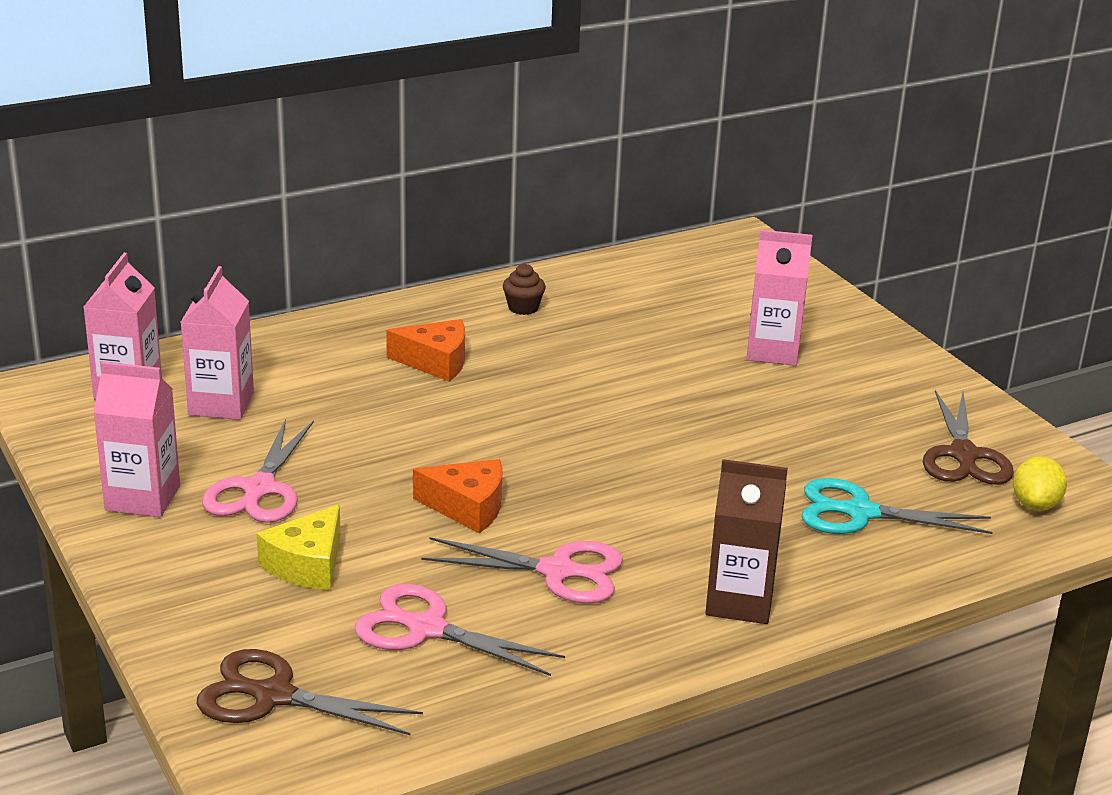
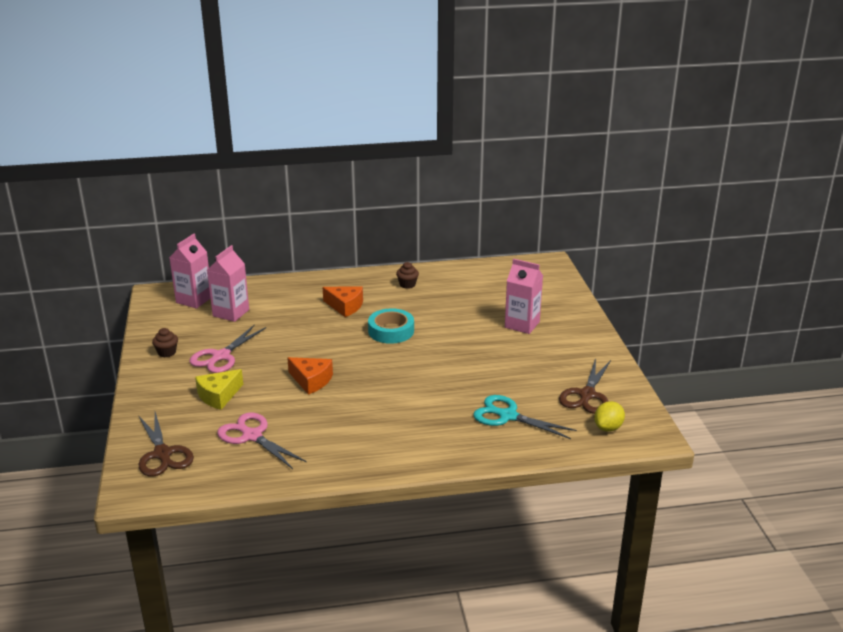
camera: 20 degrees right, 0 degrees up
(143, 498) = (167, 352): pink carton -> brown cupcake
(273, 696) = (162, 454): brown scissors -> brown scissors turned 150 degrees counterclockwise
(552, 395) = (391, 331): none -> turquoise tape
(558, 571) = (333, 419): pink scissors -> none
(739, 601) = (412, 450): brown carton -> none

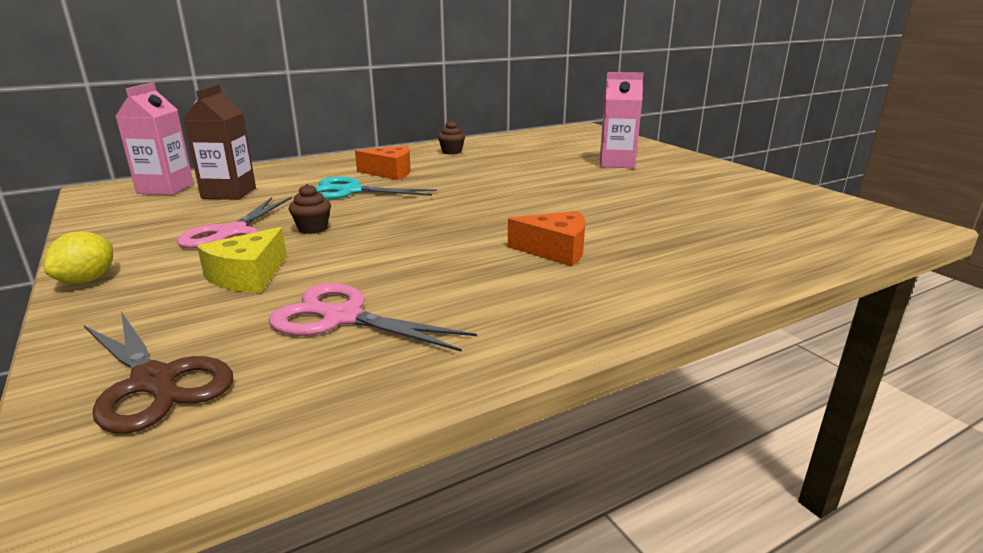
camera: 20 degrees left, 5 degrees down
(167, 352) = (132, 240): brown cupcake -> brown cupcake (313, 228)
(231, 313) = (229, 193): pink carton -> brown carton
(311, 380) = (398, 238): orange cheese -> orange cheese (555, 250)
(391, 331) = (469, 183): turquoise tape -> none
(507, 416) = (714, 232): turquoise scissors -> turquoise scissors (350, 191)
(587, 395) = (774, 202): brown scissors -> none
(608, 428) = (848, 224): yellow lemon -> yellow lemon (87, 280)

